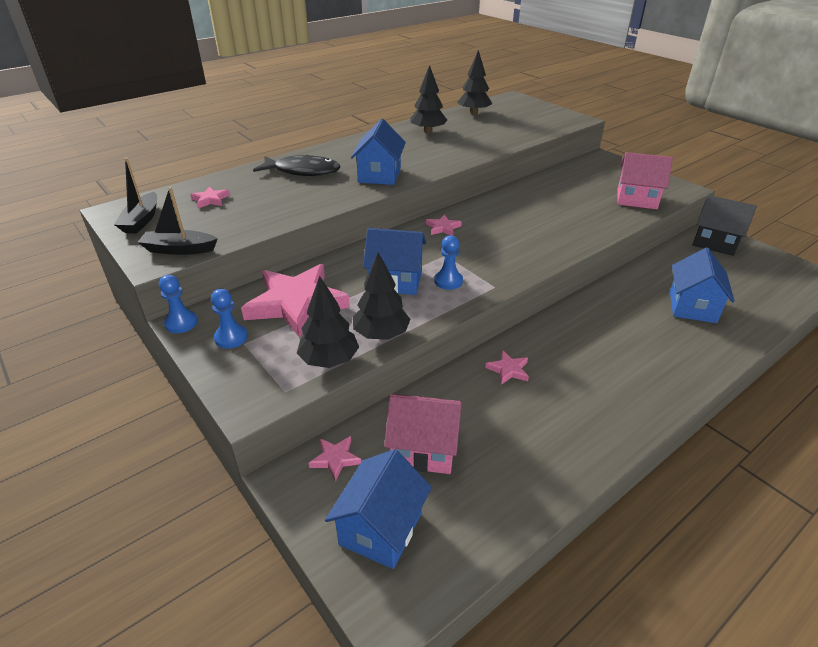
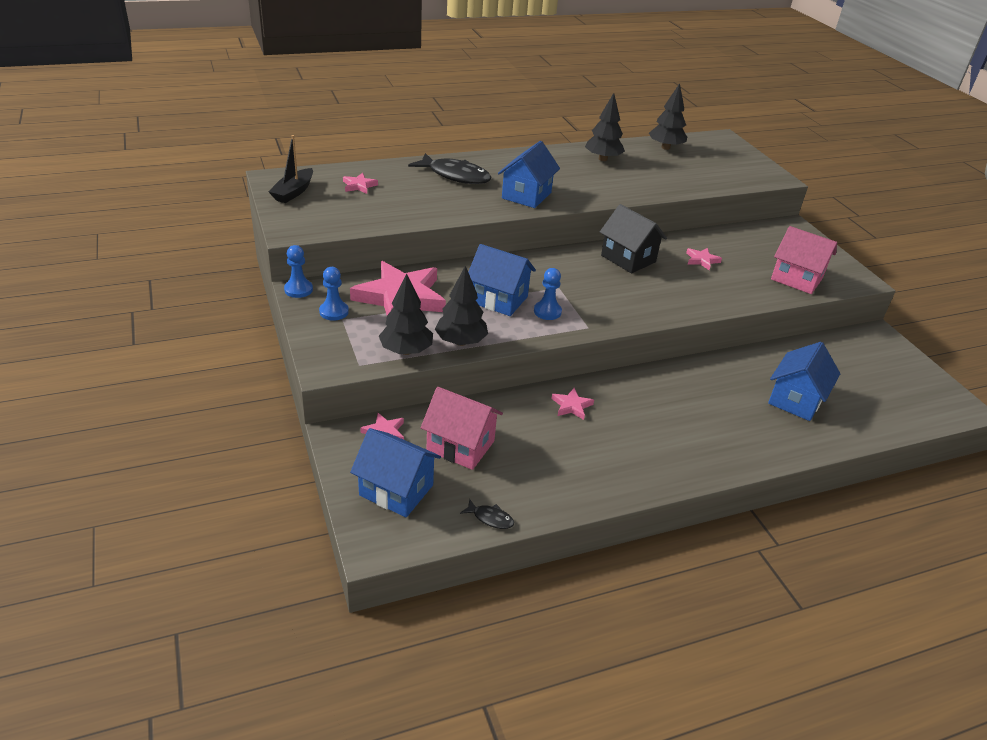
camera: 15 degrees right, 0 degrees up
(179, 249) = (315, 226): black boat -> none
(381, 528) = (396, 490): blue house -> blue house turned 75 degrees clockwise
(443, 228) = (572, 261): pink star -> pink star (702, 260)
(499, 528) = (490, 518): none -> black fish
(715, 243) = (872, 346): black house -> black house (628, 259)

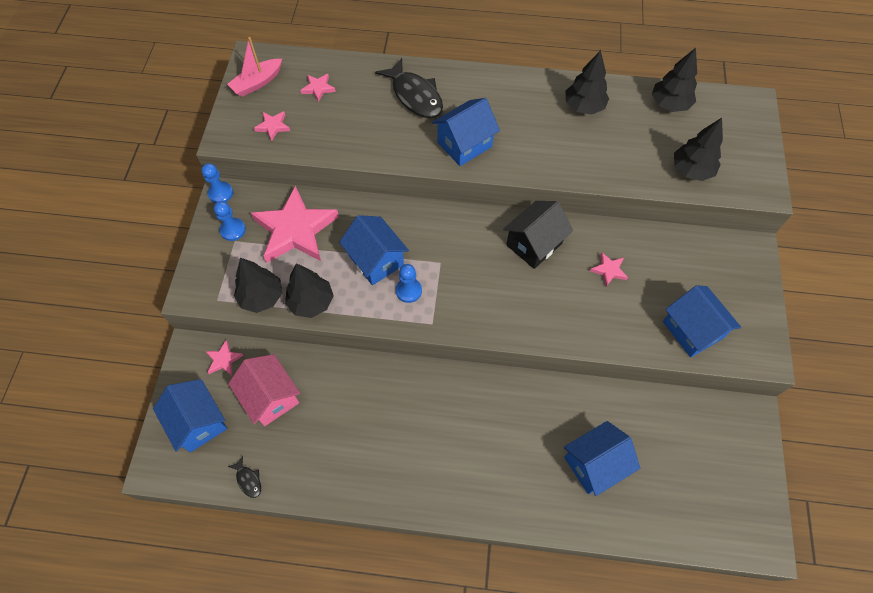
camera: 30 degrees right, 25 degrees up
(293, 192) = (257, 83): black boat -> pink boat
(571, 406) = (385, 390): pink star -> pink star (273, 126)
(628, 259) = (534, 244): black house -> black house turned 60 degrees clockwise
(717, 177) = (691, 170): none -> black tree
(796, 279) = (692, 330): pink house -> blue house

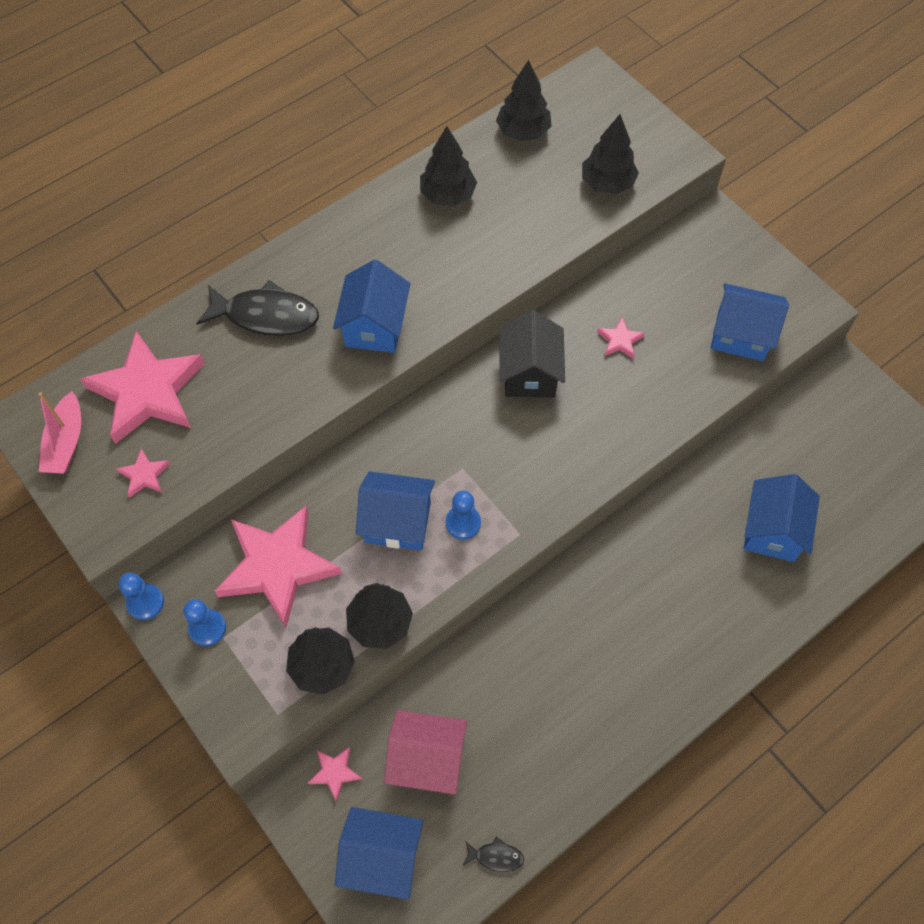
camera: 45 degrees left, 0 degrees up
(318, 88) = (147, 392): pink star -> pink star, size x2.39

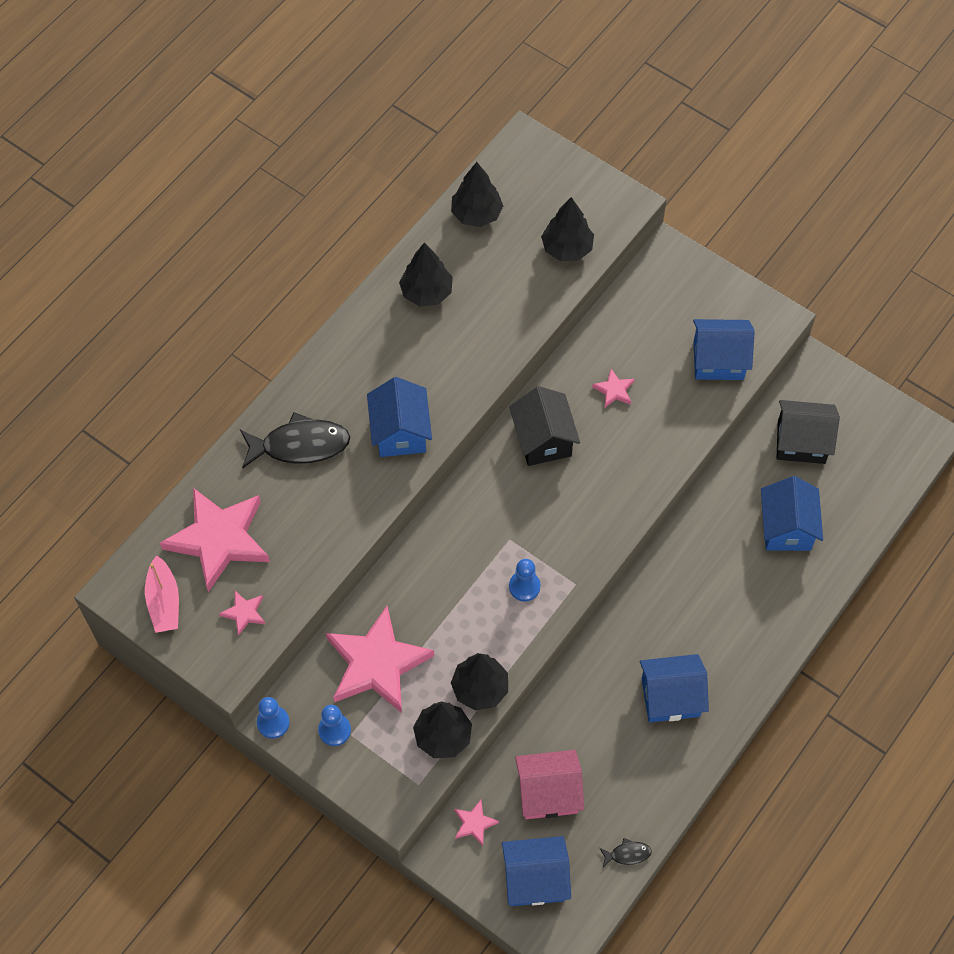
camera: 15 degrees left, 0 degrees up
(398, 522) = (468, 600): blue house -> blue house (670, 697)
(810, 443) = (801, 442): none -> black house

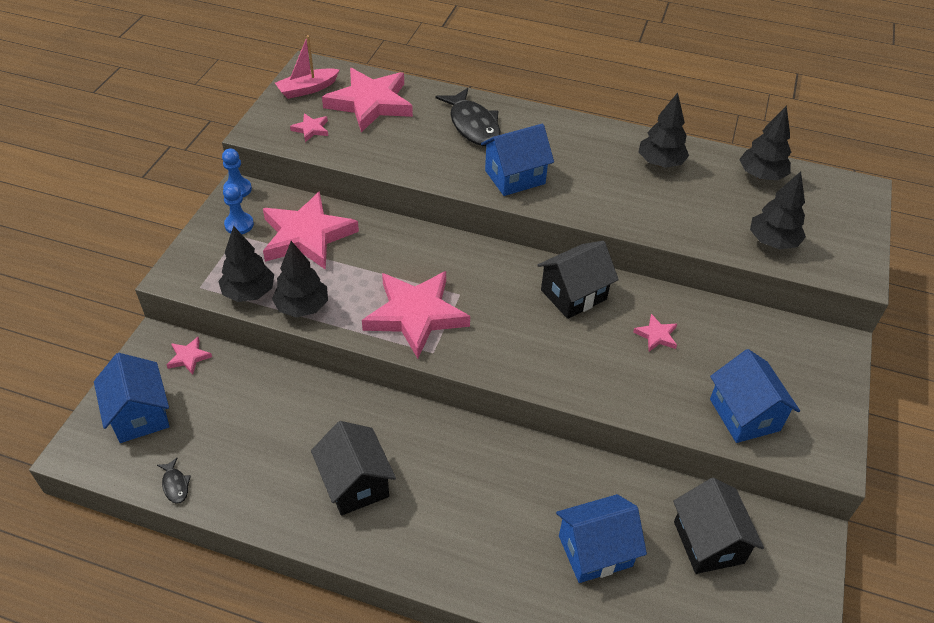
camera: 70 degrees right, 15 degrees down
(524, 586) = (415, 315): blue pawn -> pink star
(548, 793) = (229, 405): pink house -> none
(670, 697) = (355, 483): blue house -> black house

